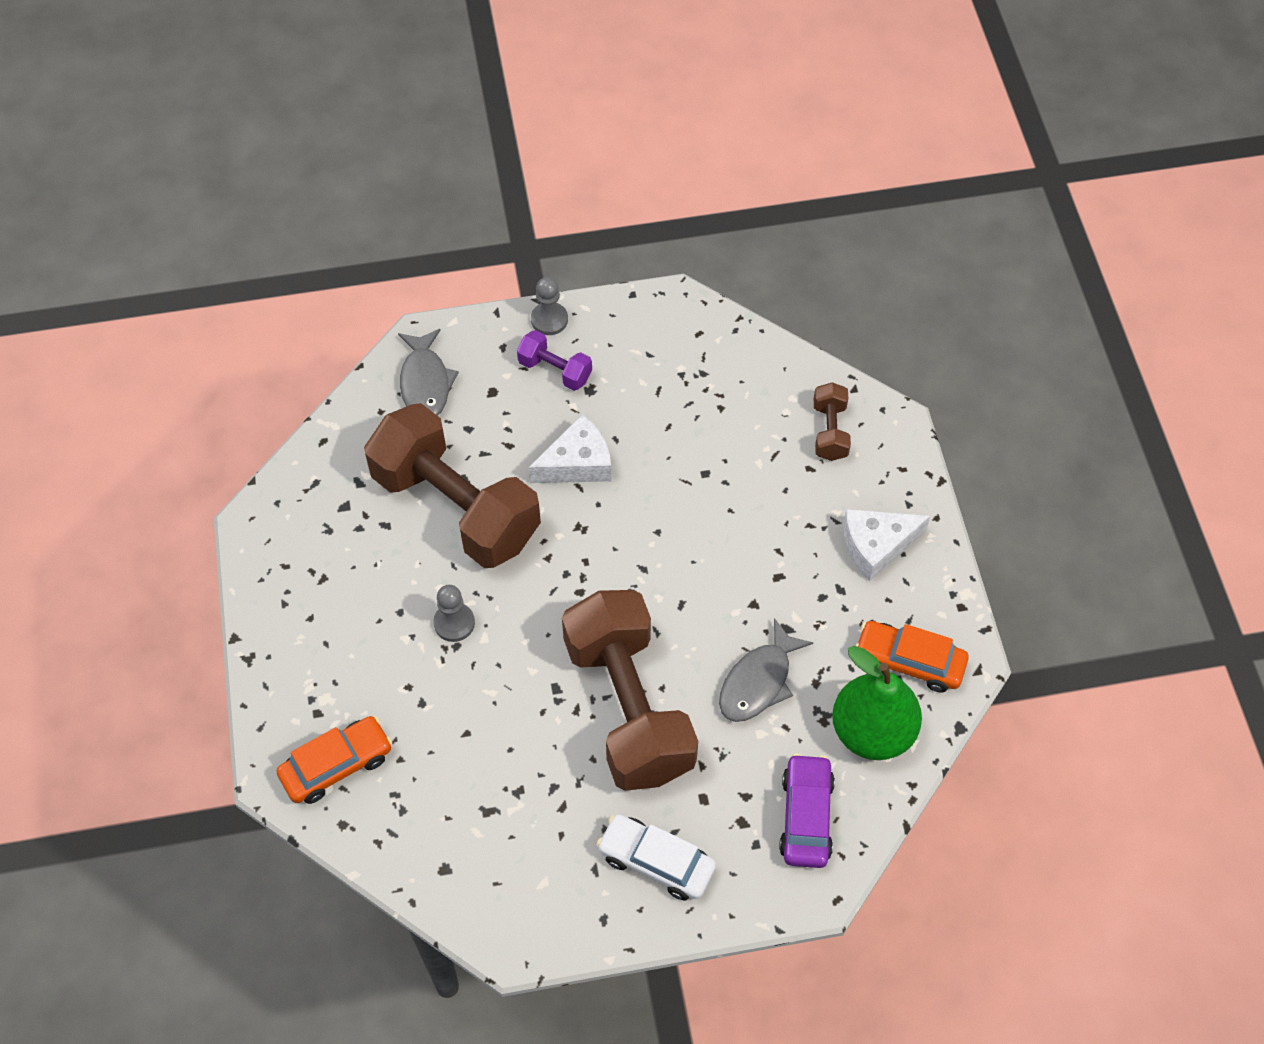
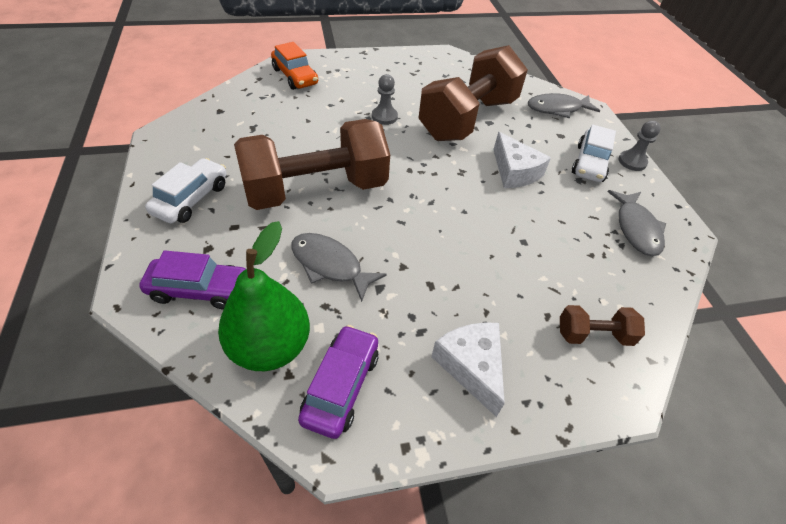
camera: 85 degrees right, 10 degrees down
(555, 370) = (589, 163): purple dumbbell -> white car
(676, 351) = (636, 229): none -> grey fish
(909, 661) = (341, 386): orange car -> purple car

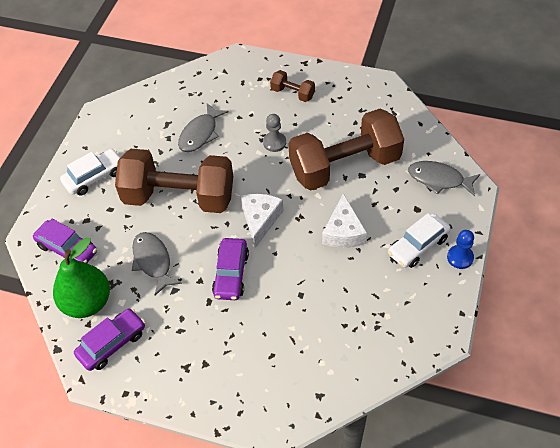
camera: 35 degrees right, 5 degrees up
(295, 76) = (228, 78): orange car -> none
(434, 247) = (231, 274): none -> purple car
(471, 366) = (195, 366): white cheese -> white cheese (260, 220)
(593, 335) = (292, 381): brown dumbbell -> brown dumbbell (292, 93)
(632, 162) = (460, 257): grey pawn -> blue pawn
(636, 229) = (402, 318): grey fish -> grey fish (200, 133)

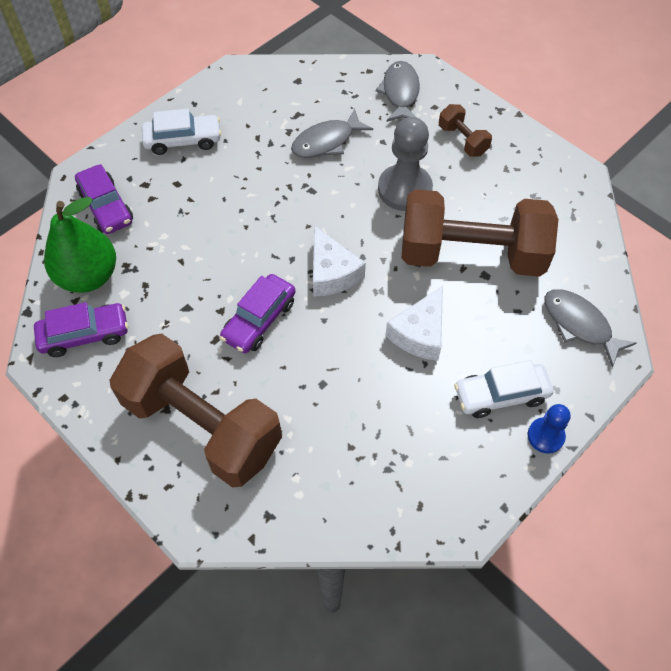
camera: 25 degrees right, 5 degrees up
(153, 261) = (184, 264): grey fish -> grey fish (400, 93)
(179, 197) = (258, 204): brown dumbbell -> brown dumbbell (202, 425)
(260, 220) = (331, 273): white cheese -> white cheese turned 120 degrees clockwise
(274, 143) = (404, 189): grey pawn -> grey pawn, size x1.77

